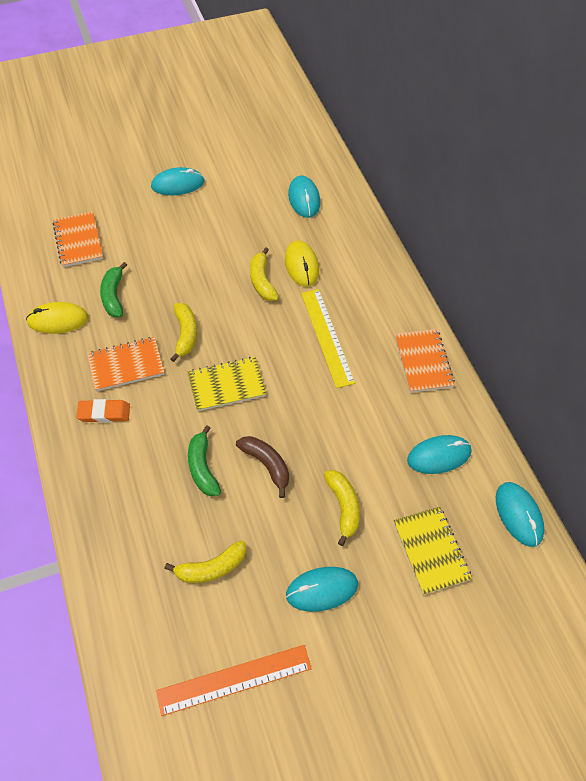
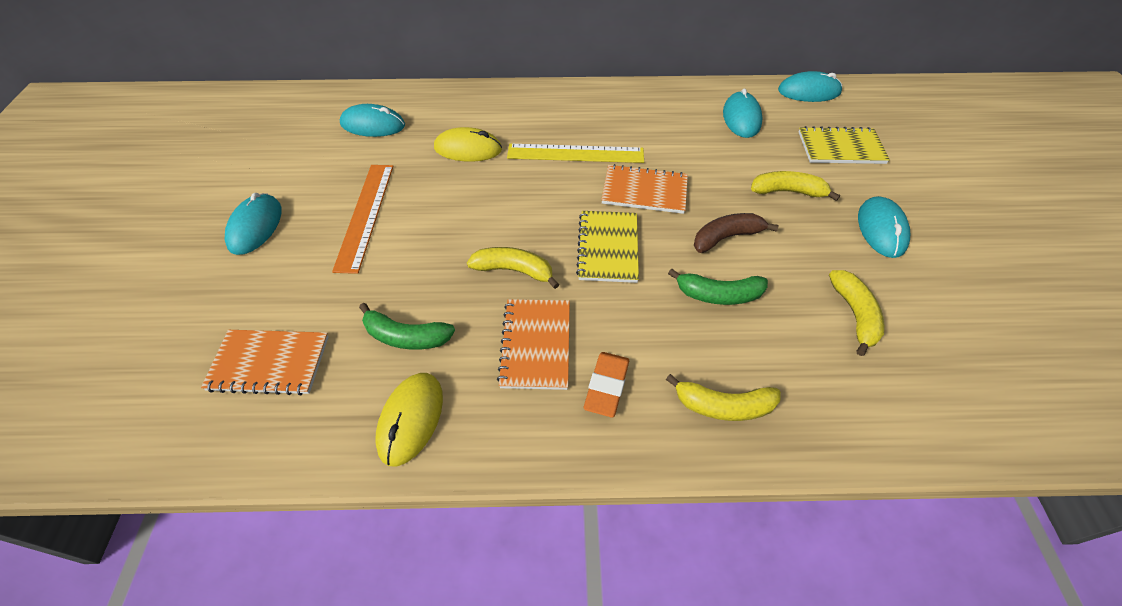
camera: 70 degrees left, 5 degrees down
(234, 679) = (990, 323): orange ruler -> orange ruler (365, 215)
(262, 281) = (471, 184): yellow banana -> yellow banana (723, 406)
(423, 361) = (633, 100): orange notebook -> orange notebook (644, 191)

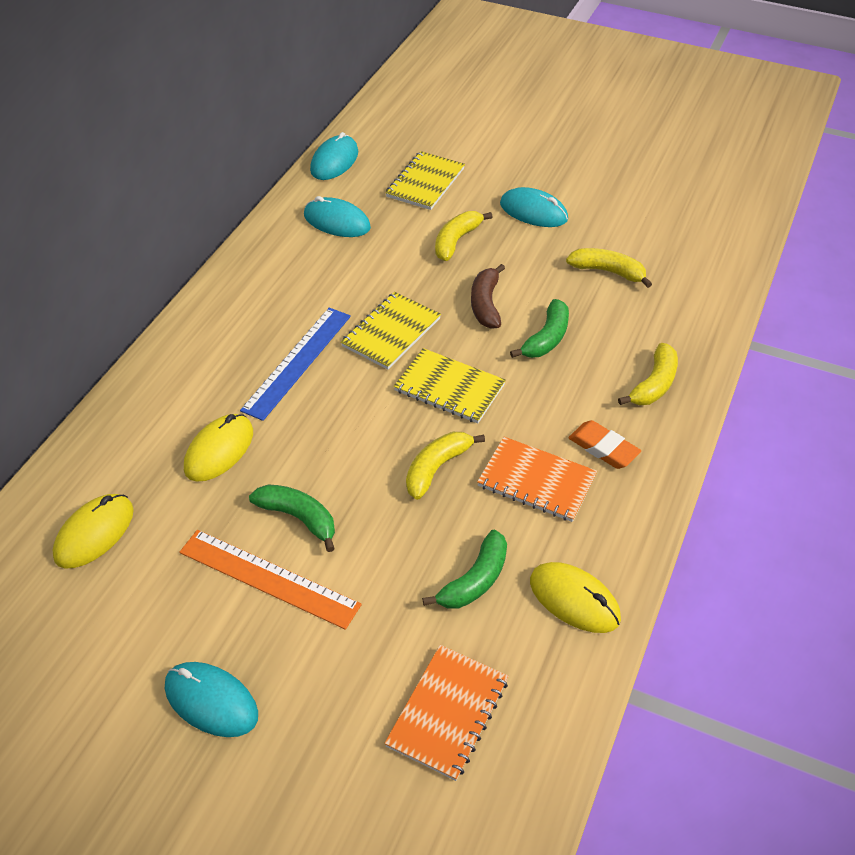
camera: 65 degrees left, 5 degrees down
(373, 125) = (94, 533): turquoise mouse -> yellow mouse
(426, 210) = (299, 518): none -> green banana
(575, 154) = (298, 362): yellow ruler -> blue ruler
(644, 191) = (391, 332): orange notebook -> yellow notebook

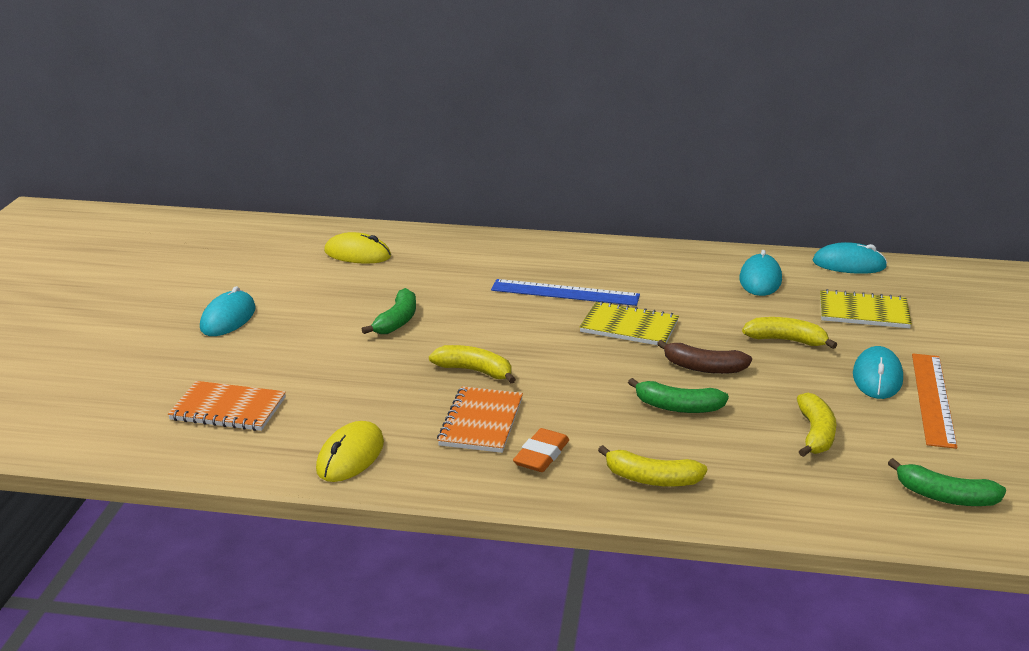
camera: 75 degrees right, 20 degrees down
(219, 450) = (452, 280): yellow mouse -> none
(268, 578) = (336, 319): orange ruler -> orange ruler (932, 399)
(449, 388) = (575, 364): yellow notebook -> none
(475, 580) = (358, 405): green banana -> green banana (945, 497)
(485, 304) = (703, 368): brown banana -> brown banana turned 150 degrees counterclockwise

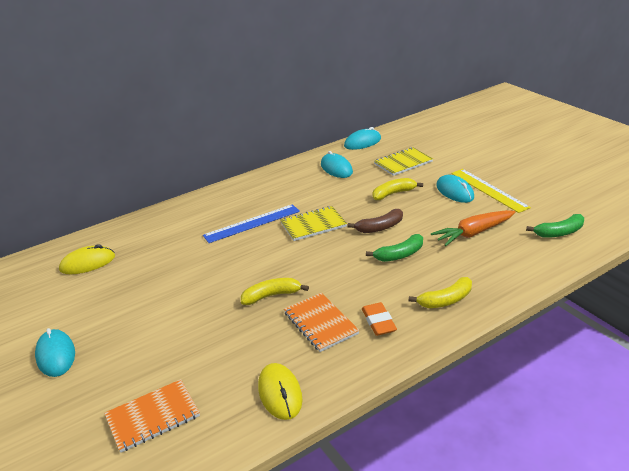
camera: 40 degrees left, 5 degrees up
(397, 321) = (179, 292): green banana -> none
(815, 434) = (473, 233): yellow banana -> orange carrot
(932, 399) = (488, 190): orange ruler -> yellow ruler

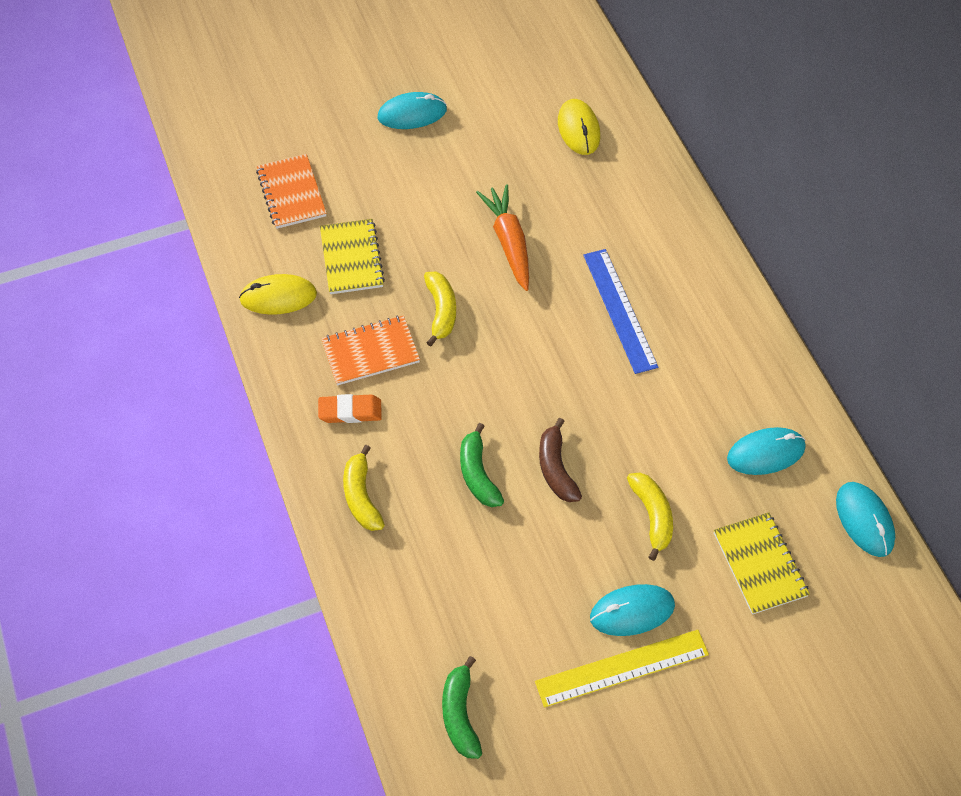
camera: 100 degrees right, 25 degrees up
(313, 225) = (590, 385): yellow notebook -> yellow notebook (351, 258)
(473, 233) = (499, 590): orange carrot -> orange carrot (509, 242)

